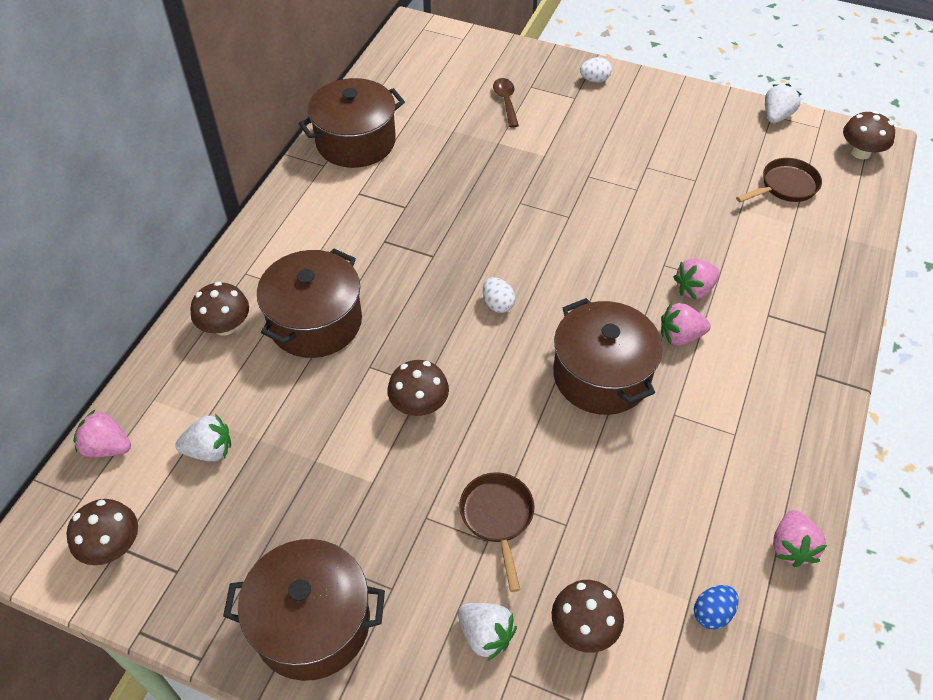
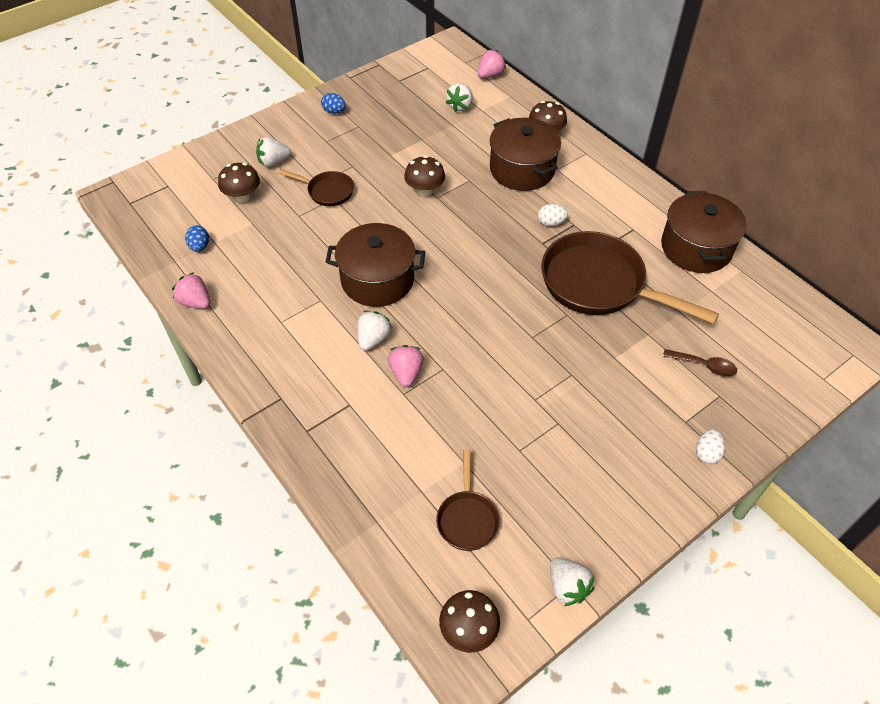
camera: 120 degrees right, 0 degrees up
(112, 546) = (430, 65): brown mushroom -> none
(312, 623) = (334, 111): brown pot -> blue egg
(460, 192) = (600, 284): none -> brown pan
(497, 304) = (474, 257): white egg -> white egg (551, 223)
(680, 336) = (373, 339): pink strawberry -> white strawberry

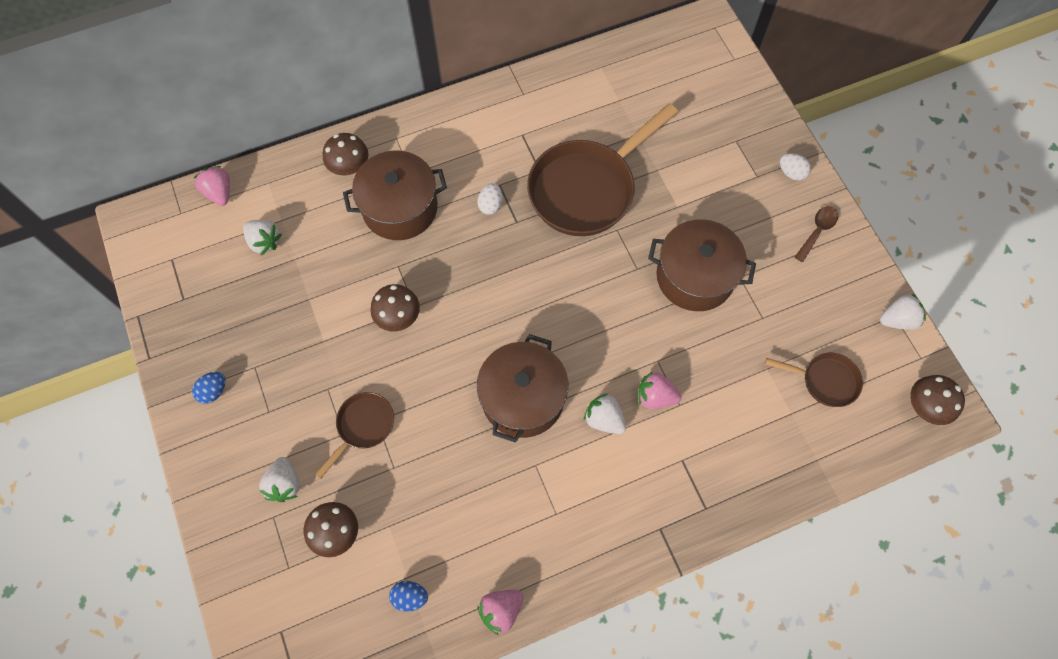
camera: 75 degrees left, 15 degrees up
(696, 248) = (563, 91): brown pot -> brown pot (694, 276)
(704, 366) = (702, 139): brown spoon -> brown spoon (817, 231)

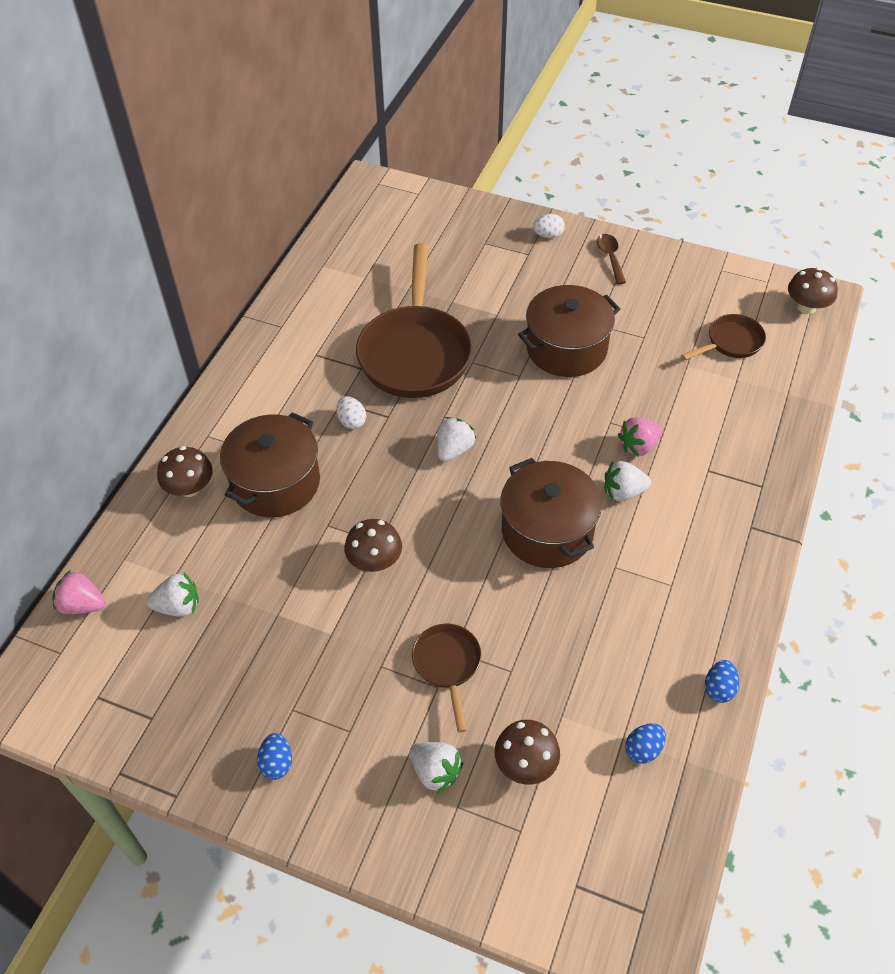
camera: 45 degrees left, 15 degrees down
(501, 610) = (719, 688): pink strawberry -> blue egg
(897, 319) = (726, 271): white strawberry -> white strawberry (454, 449)

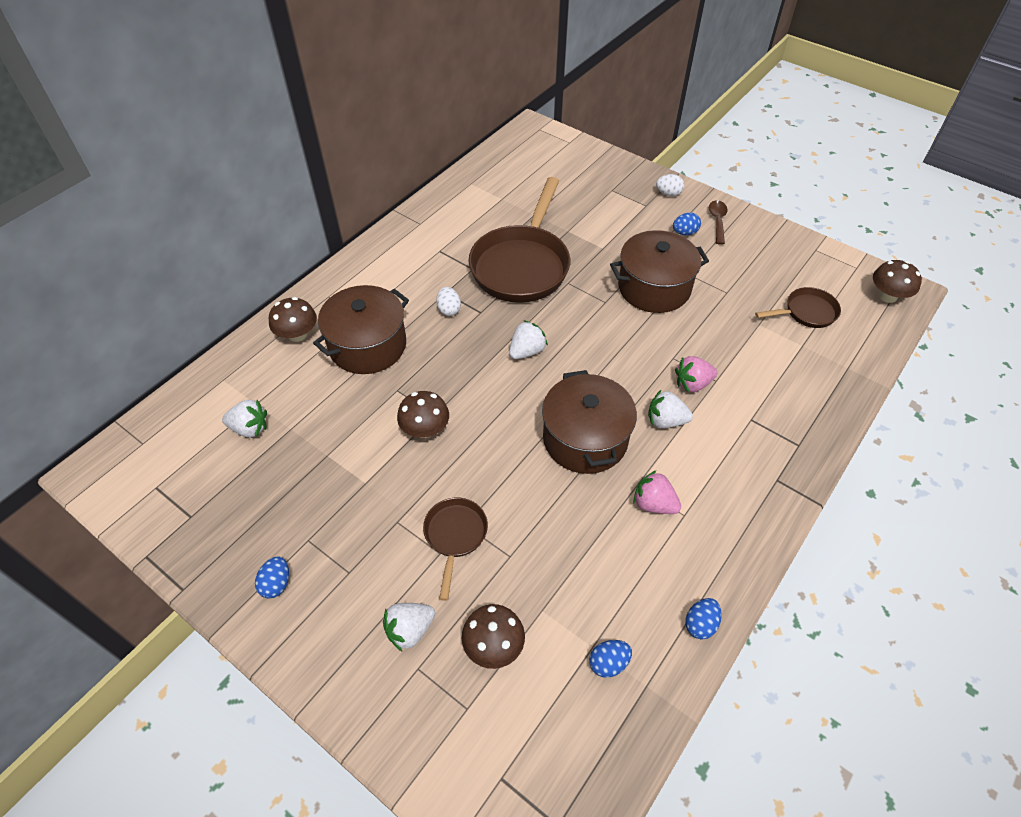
camera: 15 degrees right, 0 degrees up
(82, 605) = (176, 408): pink strawberry -> pink strawberry (653, 504)
(435, 771) = (410, 630): white strawberry -> white strawberry turned 90 degrees clockwise
(579, 278) = (684, 232): none -> blue egg

